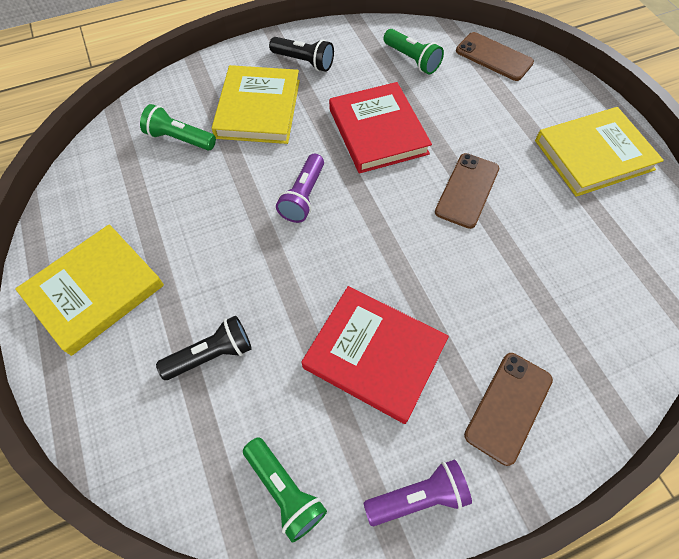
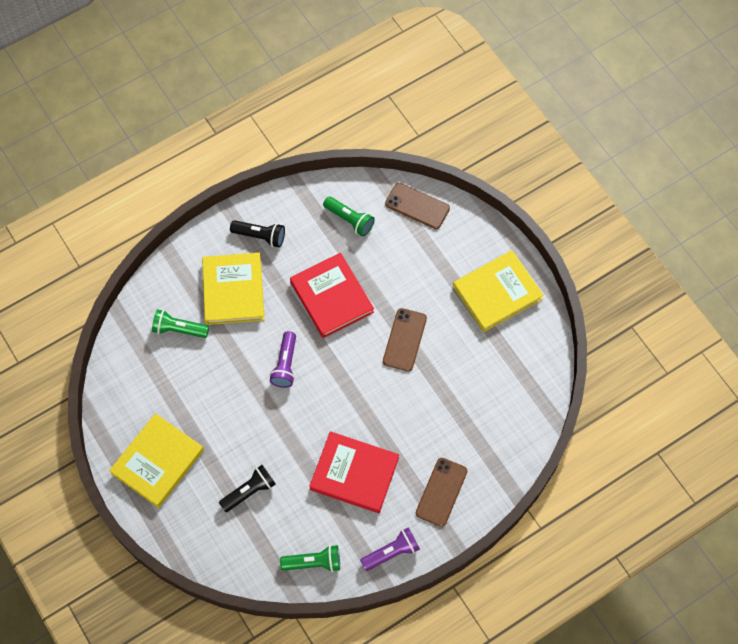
camera: 10 degrees left, 5 degrees up
(284, 490) = (313, 562): green flashlight -> green flashlight turned 45 degrees counterclockwise

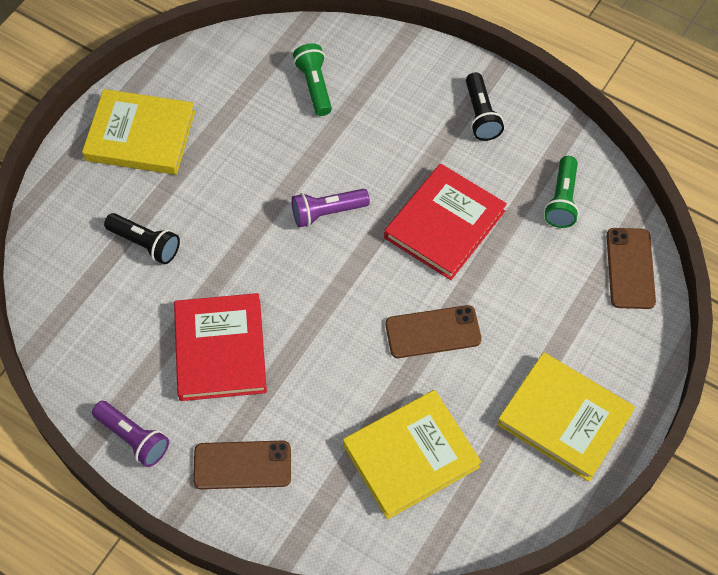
camera: 65 degrees right, 5 degrees down
(233, 290) = (394, 118): yellow book -> yellow book (410, 456)
(313, 562) = (83, 352): green flashlight -> none

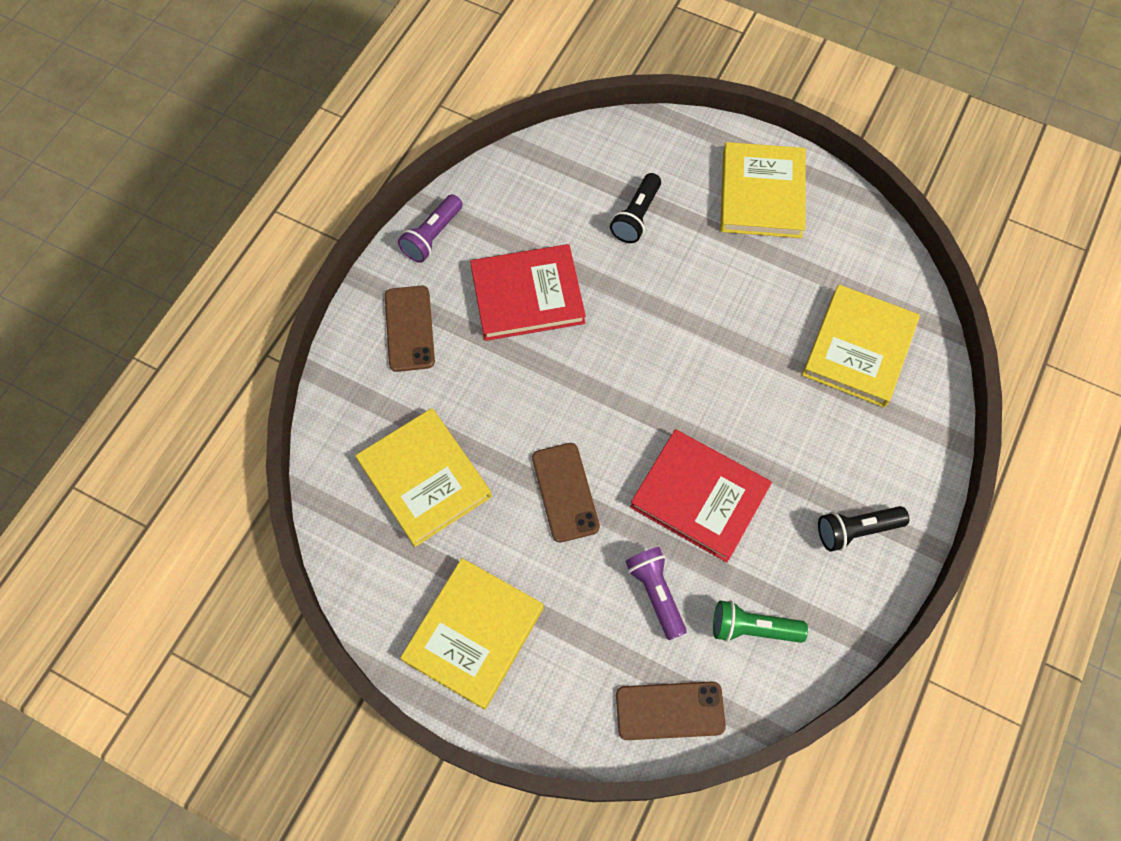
camera: 85 degrees right, 5 degrees up
(314, 86) = (859, 349): green flashlight -> yellow book
(327, 212) = (697, 376): purple flashlight -> purple flashlight (656, 593)

